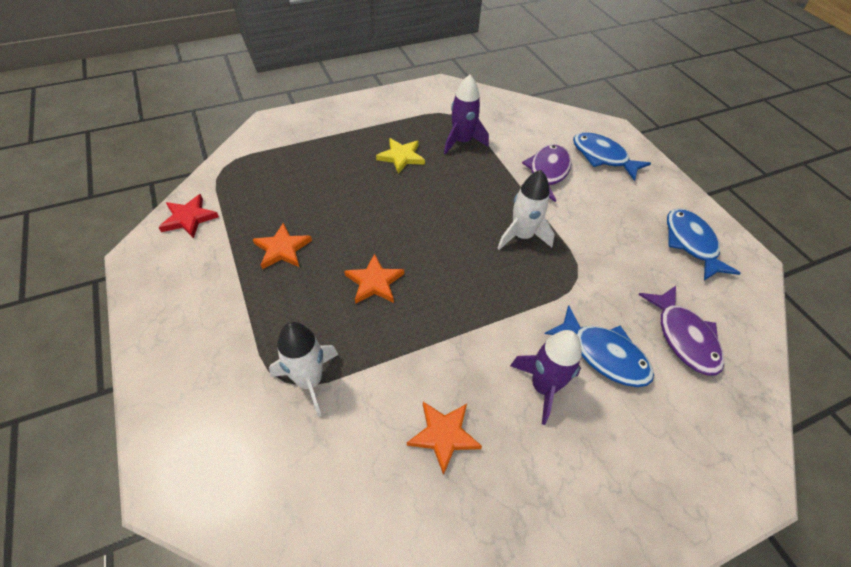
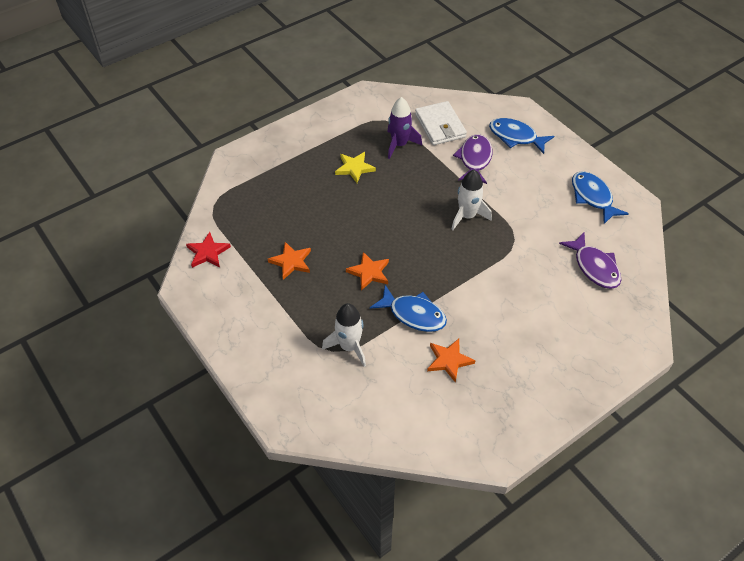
camera: 10 degrees left, 0 degrees up
(515, 130) = (440, 126): none -> white wallet
(543, 387) = (506, 318): purple rocket -> none
(603, 354) = (542, 289): blue fish -> blue fish (413, 314)

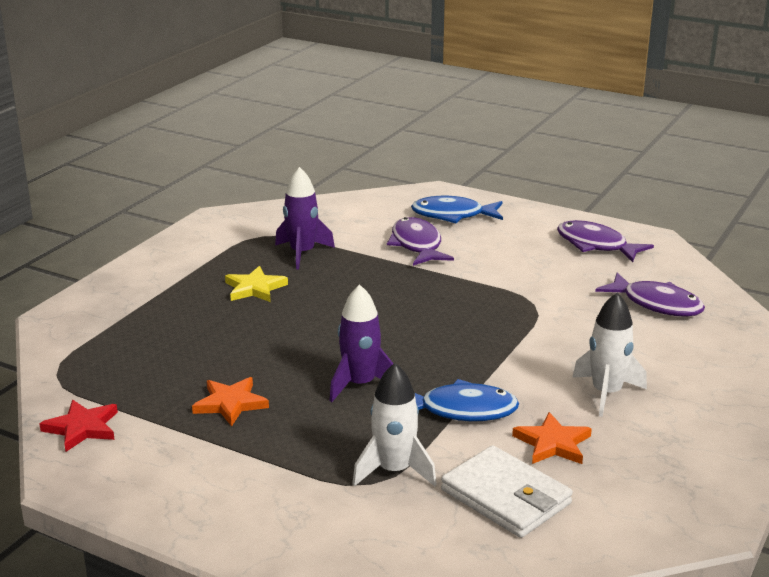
camera: 25 degrees left, 25 degrees down
(369, 272) = (360, 384): orange star -> purple rocket
(440, 126) = (344, 225): white wallet -> white wallet (506, 496)
(467, 216) = (452, 297): white rocket -> white rocket (606, 393)
(592, 197) = (596, 245): blue fish -> purple fish

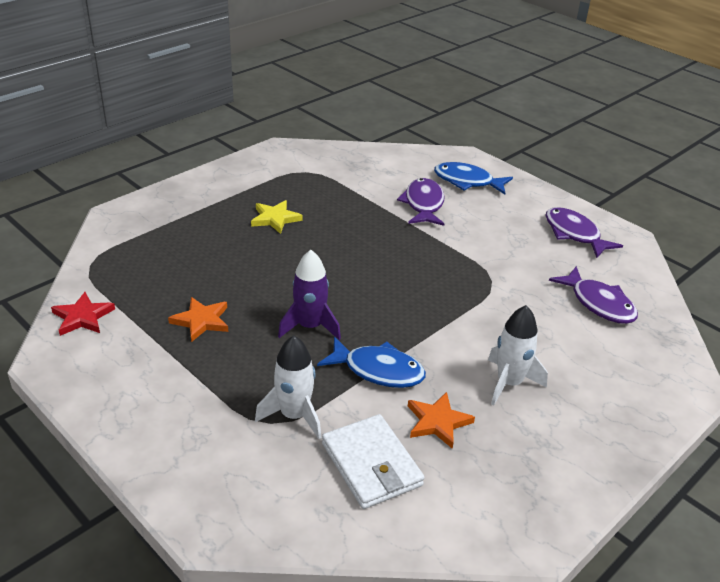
camera: 15 degrees right, 10 degrees up
(302, 253) = (328, 194): purple rocket -> none

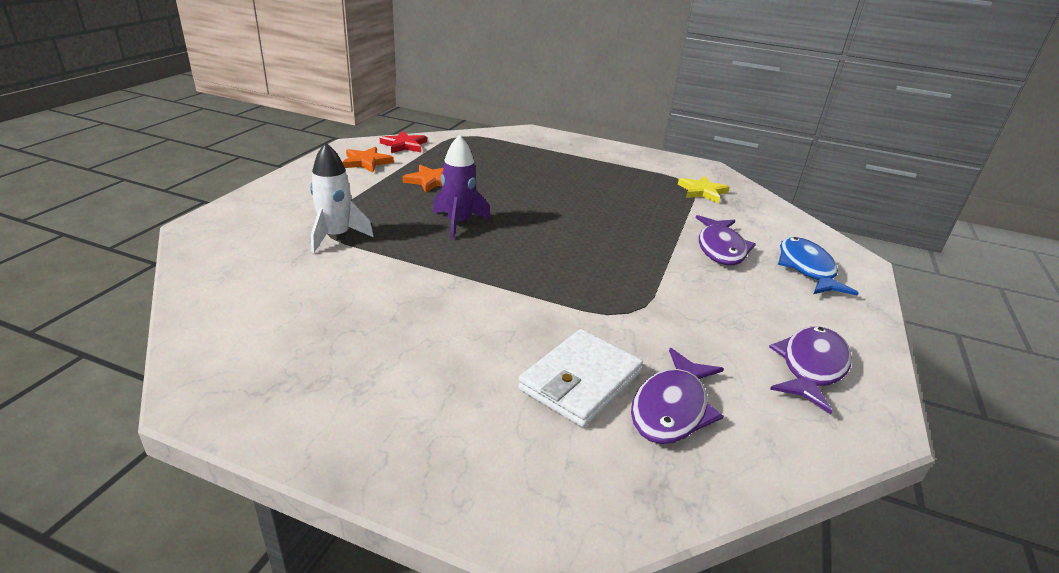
camera: 65 degrees right, 5 degrees down
(275, 219) = (597, 183): yellow star -> yellow star (702, 191)
(371, 464) = (287, 282): white wallet -> white wallet (580, 381)
(378, 370) = (419, 265): blue fish -> none
(423, 204) = (720, 248): purple fish -> purple fish turned 120 degrees clockwise
(438, 422) = (361, 309): orange star -> orange star (366, 162)
(509, 383) = (450, 348): white rocket -> none

